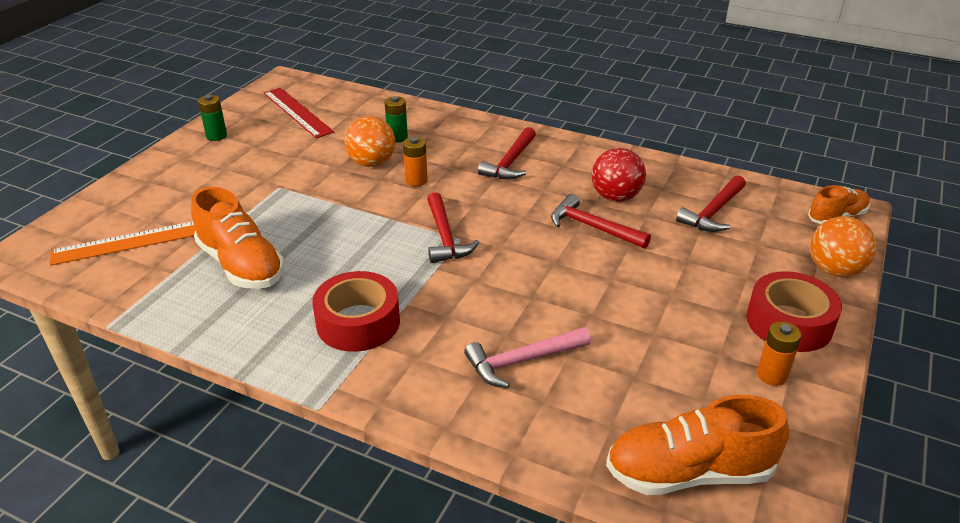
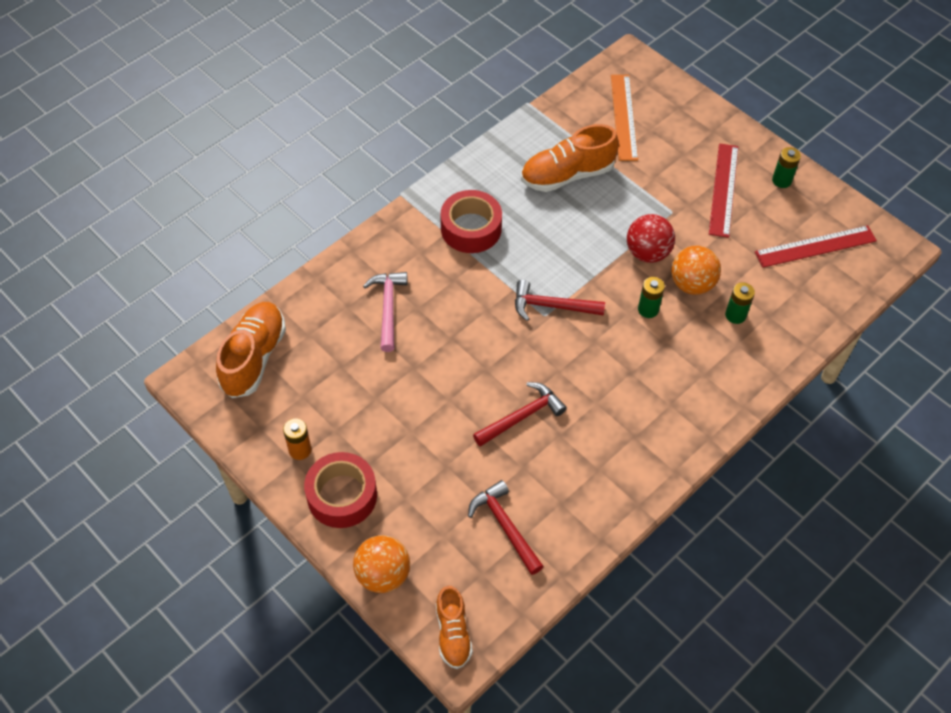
camera: 110 degrees right, 20 degrees up
(237, 163) = (723, 189): none -> red ruler
(416, 181) = (648, 309): orange battery -> green battery
(510, 162) = (655, 393): red hammer -> none
(615, 197) = (562, 456): red ball -> red ball (647, 253)

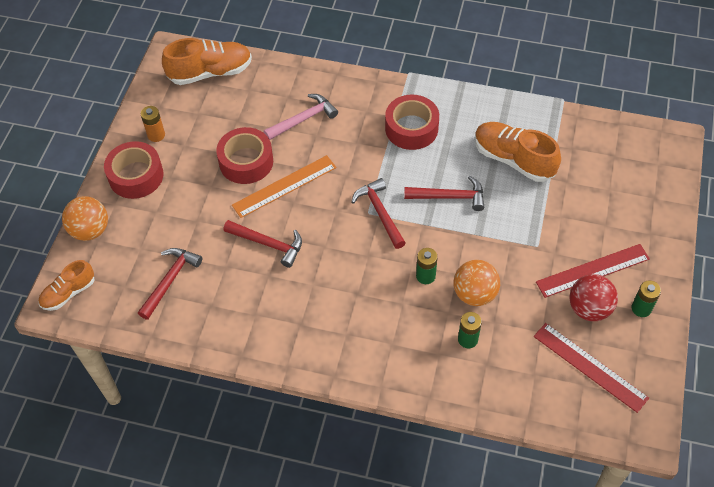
camera: 60 degrees right, 0 degrees up
(403, 384) = (246, 162): none -> red tape
(573, 244) = (449, 197): none -> red hammer
(624, 117) = (607, 166): orange ruler -> orange ruler (284, 186)
(647, 253) = (481, 249): red ball -> red ball (589, 309)

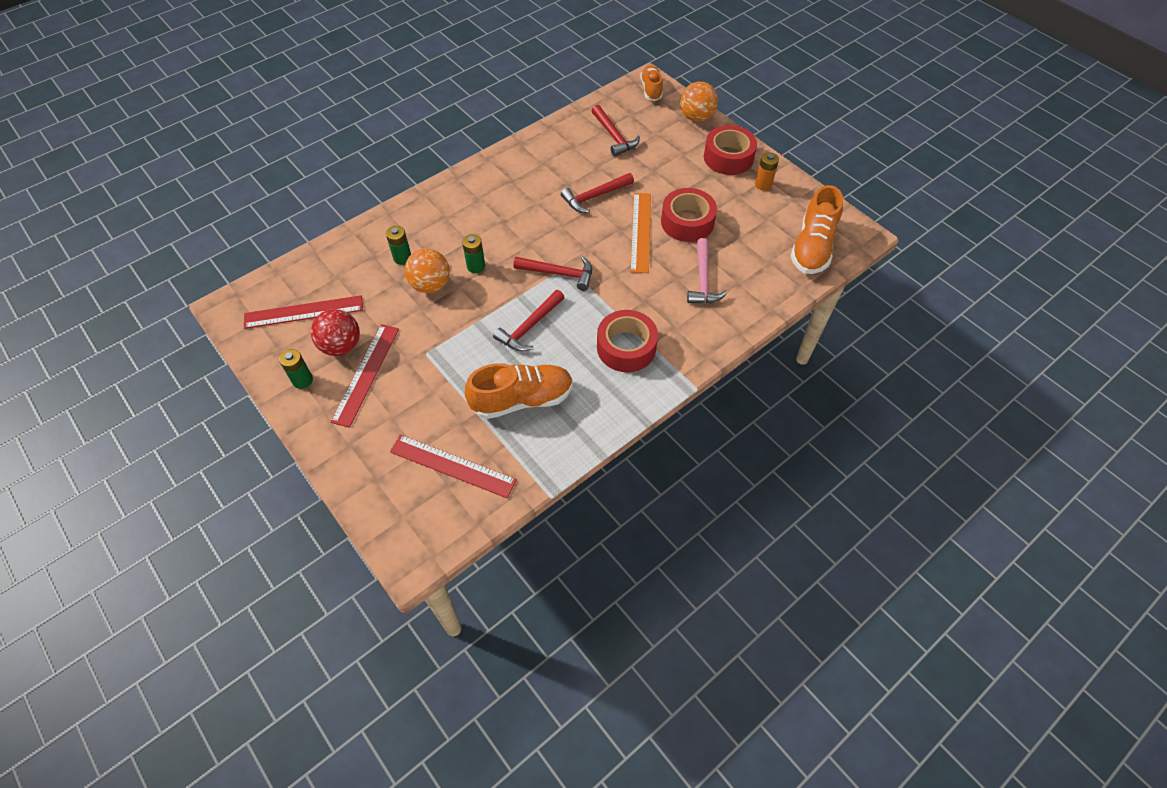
camera: 125 degrees right, 0 degrees up
(599, 163) = (452, 466): none -> red ruler

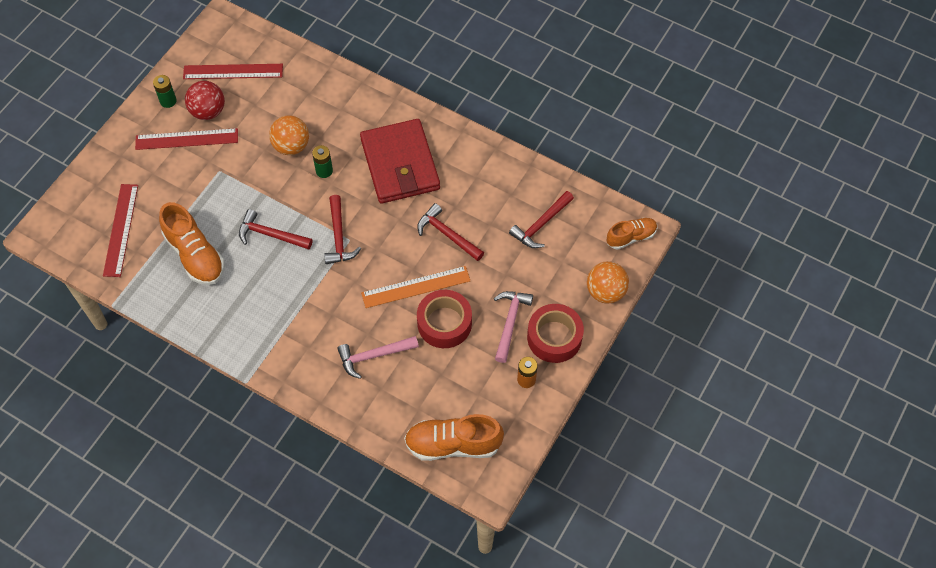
camera: 70 degrees right, 5 degrees up
(303, 312) = (233, 71): red ruler -> red ruler turned 60 degrees counterclockwise
(402, 258) = (314, 114): green battery -> none
(500, 209) = (400, 164): none -> red wallet
(626, 347) = (273, 315): red tape -> none
(703, 180) = (510, 323): none -> pink hammer

